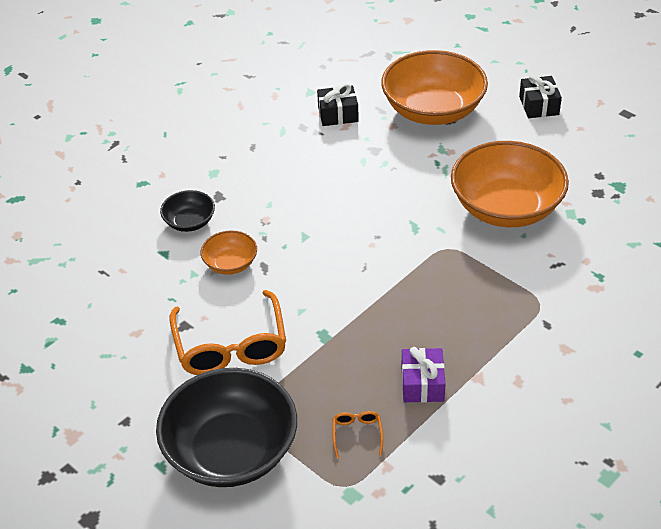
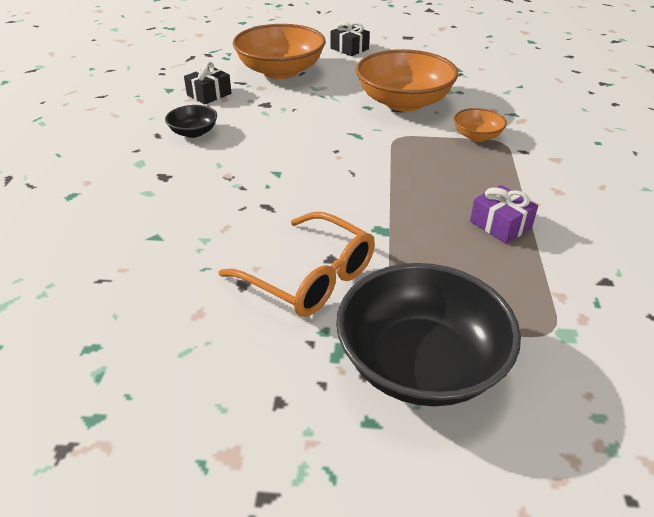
camera: 40 degrees left, 5 degrees down
(189, 222) = (155, 204): black bowl -> black bowl (193, 132)
(230, 264) = (233, 217): orange bowl -> orange bowl (477, 136)
(357, 434) = (505, 285): orange glasses -> none

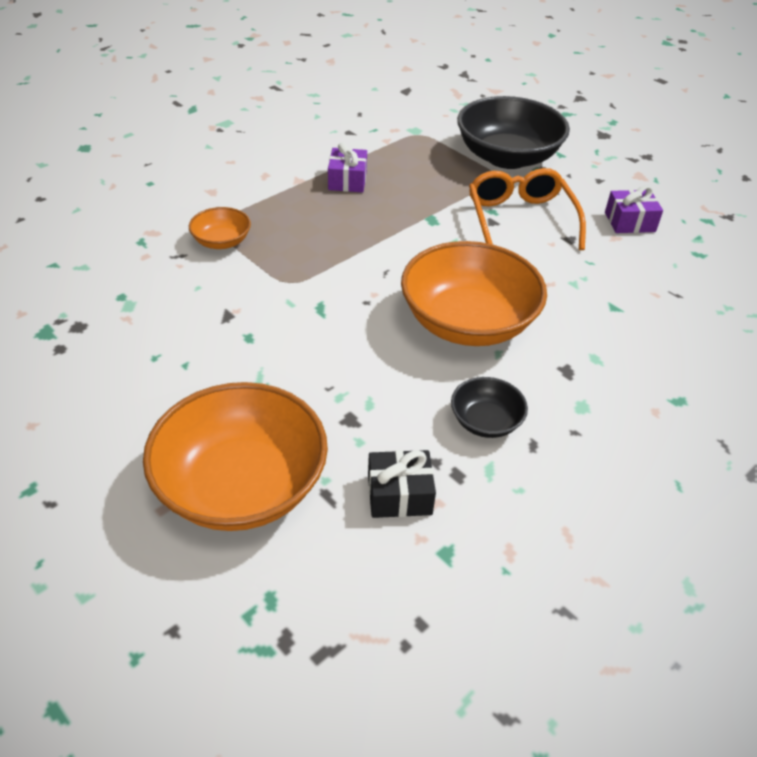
camera: 140 degrees left, 5 degrees up
(195, 348) = (629, 222): none -> purple gift
(349, 49) = (66, 475): black gift -> none
(403, 102) = (202, 319): orange bowl -> orange bowl (468, 322)

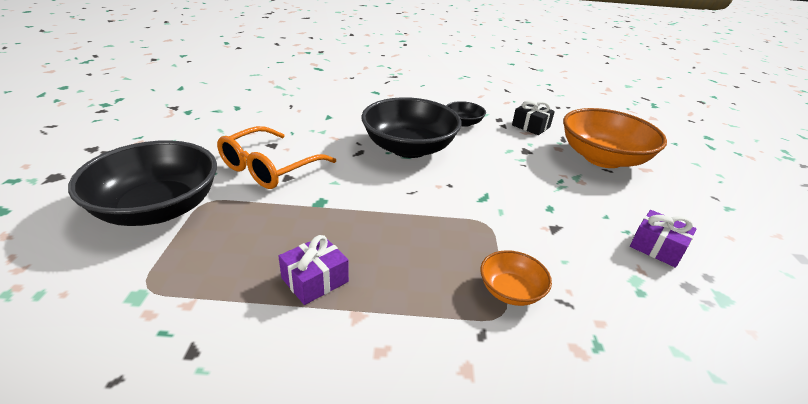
camera: 135 degrees left, 10 degrees down
(468, 322) = (409, 148): orange bowl -> black bowl
(629, 222) = (221, 132): purple gift -> purple gift (657, 247)

